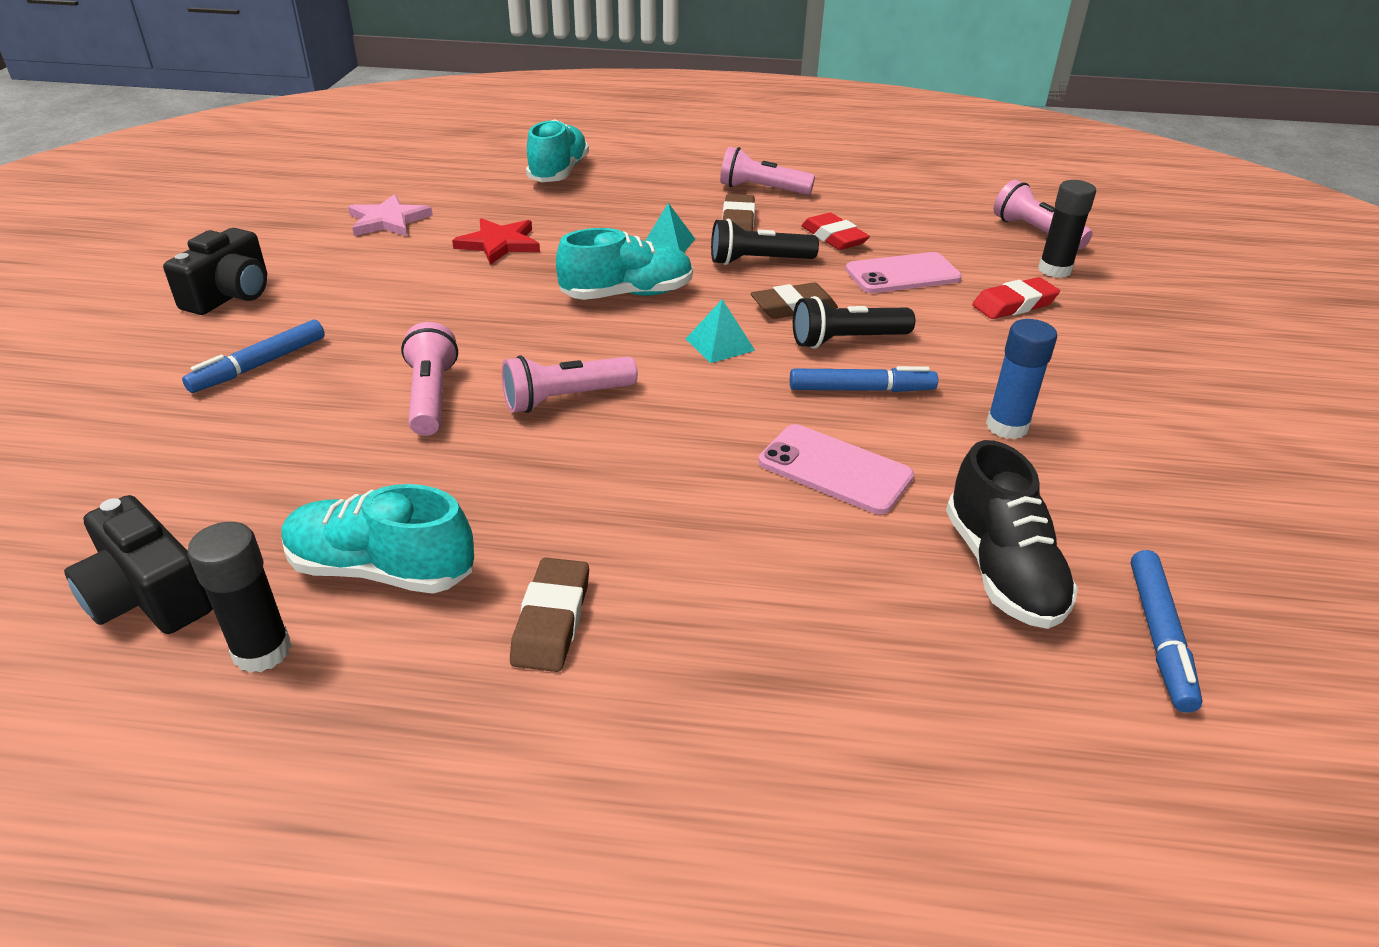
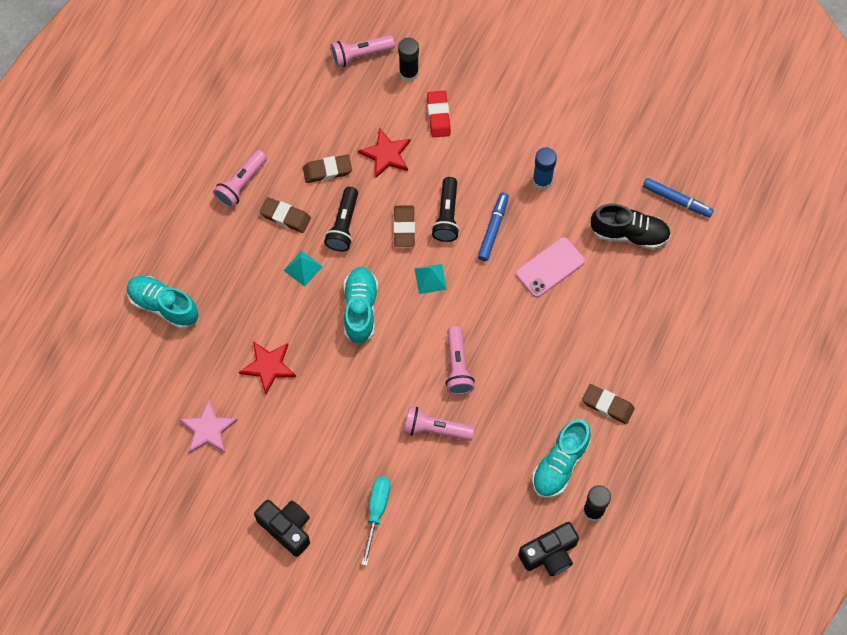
camera: 70 degrees left, 30 degrees up
(259, 365) = (376, 512): blue marker -> turquoise screwdriver
(834, 237) = (327, 170): red eraser -> brown eraser
(902, 274) = (386, 154): pink phone -> red star

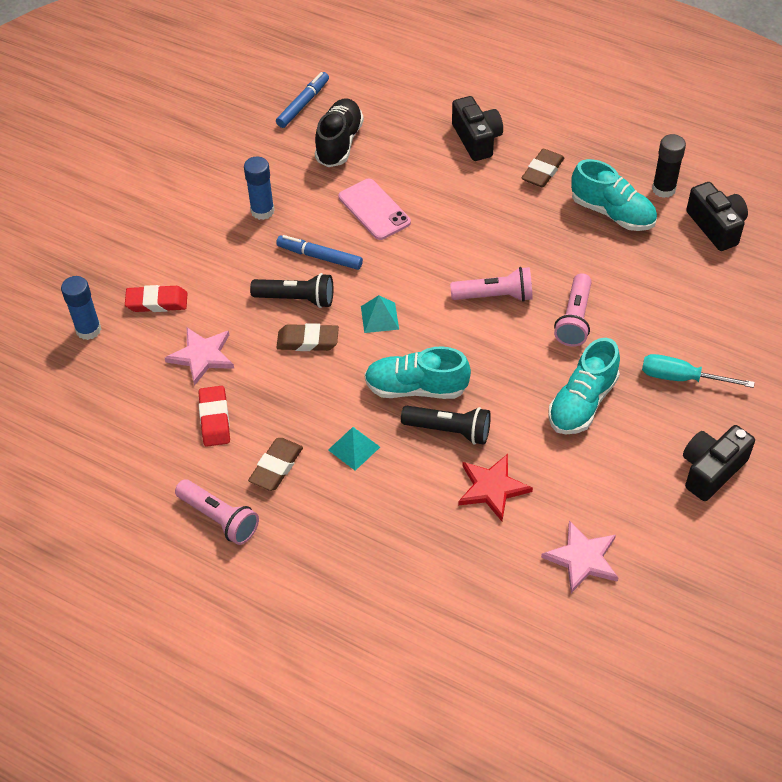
camera: 85 degrees left, 15 degrees down
(164, 306) = (398, 615): turquoise shoe -> turquoise shoe (582, 403)
(327, 170) = (214, 419): brown eraser -> red eraser
(344, 225) = (297, 403): black flashlight -> black flashlight (449, 430)
(360, 55) = (49, 380): pink flashlight -> none
(386, 154) = (202, 356): red star -> pink star
(408, 73) = (88, 330): black glue stick -> blue glue stick
(644, 348) = (477, 139): none -> black camera

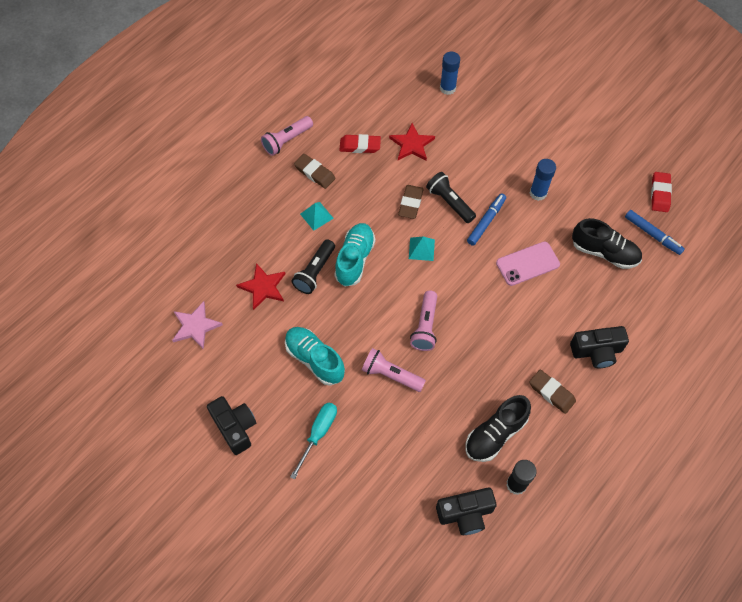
camera: 100 degrees right, 10 degrees up
(157, 302) = (463, 125): red eraser -> red eraser (660, 194)
(202, 356) = (412, 144): pink star -> red star
(296, 299) = (449, 202): black flashlight -> black flashlight turned 120 degrees clockwise
(612, 213) = (495, 434): turquoise shoe -> black shoe

